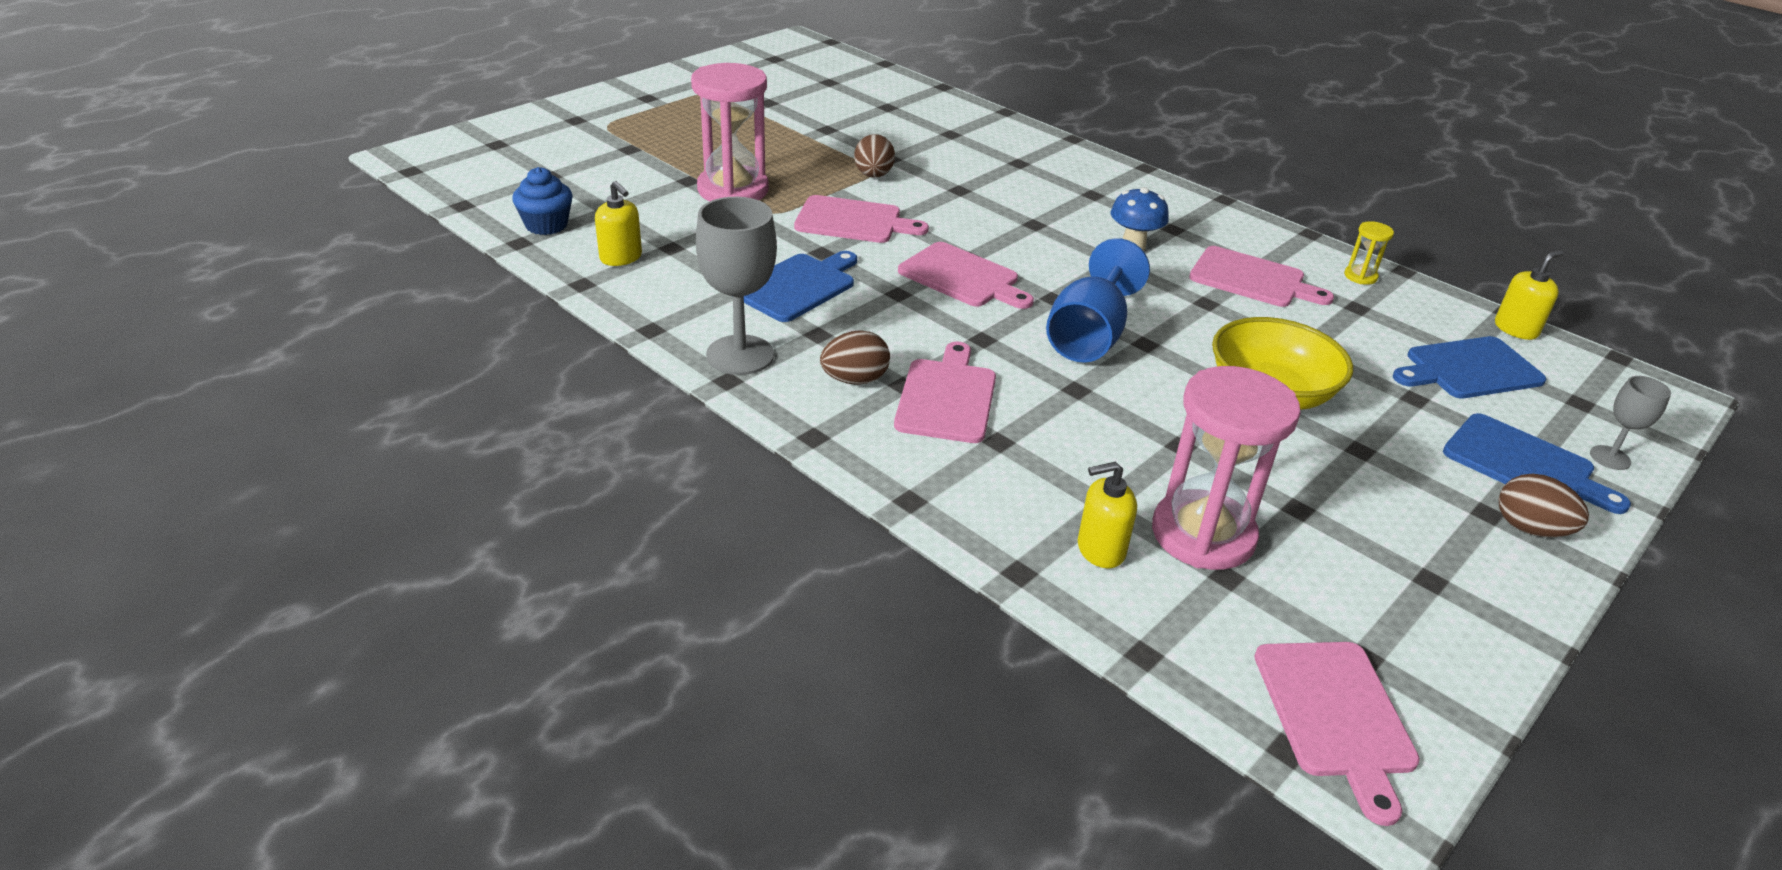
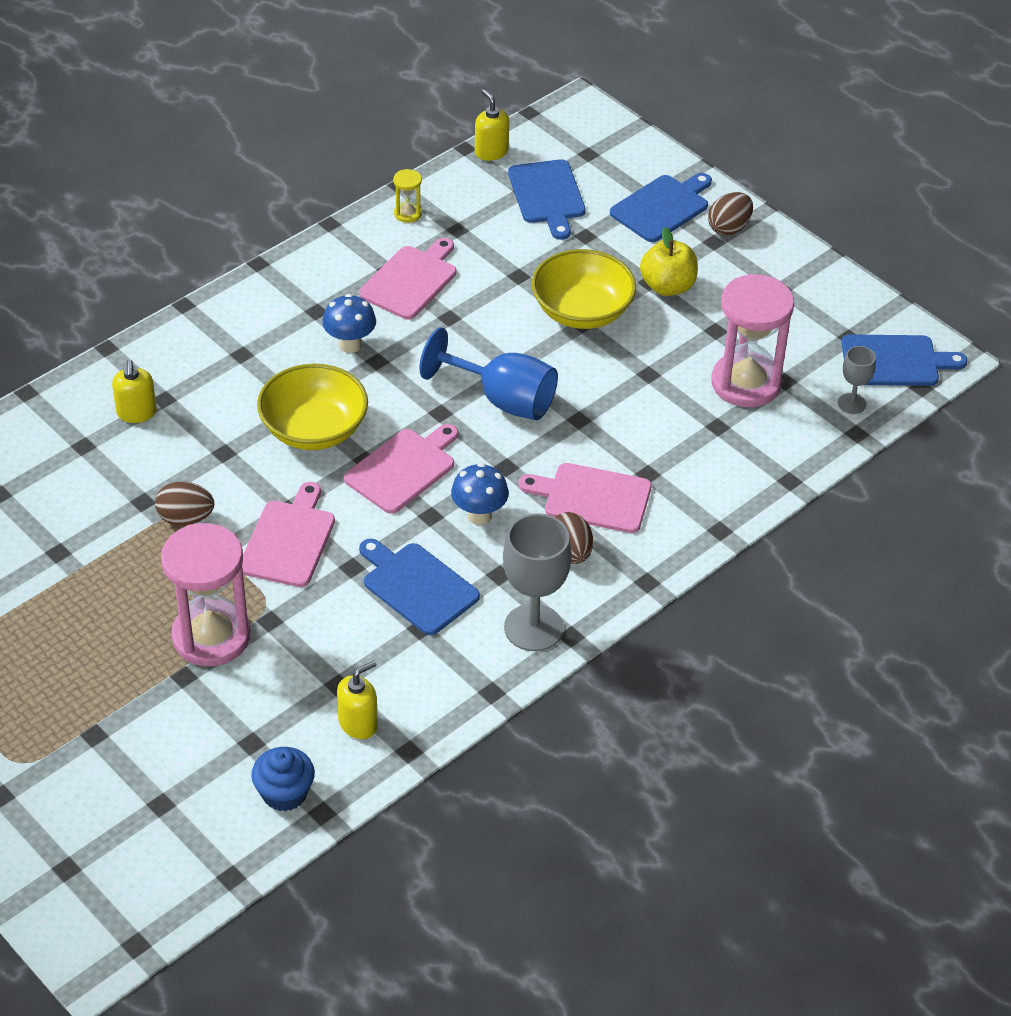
camera: 85 degrees left, 10 degrees up
(903, 321) = (479, 515): none -> blue mushroom
(1004, 230) = (314, 429): none -> yellow bowl
(1100, 550) = (765, 437): yellow soap dispenser -> yellow soap dispenser (136, 413)
(1335, 715) = (895, 361): pink cutting board -> blue cutting board
(1361, 465) = (667, 286): none -> yellow apple
(1610, 458) = (652, 164): grey goblet -> grey goblet (851, 403)

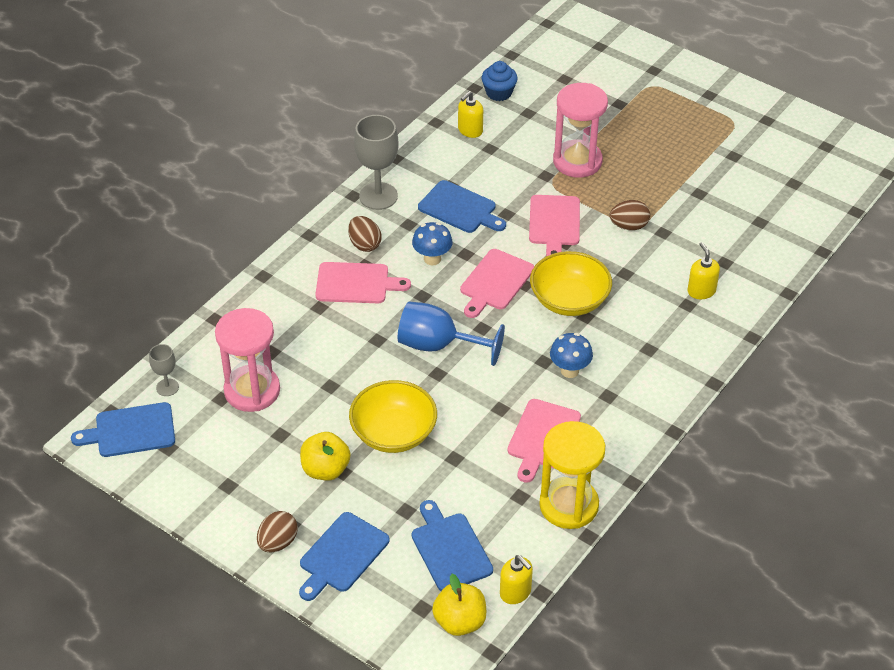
camera: 170 degrees right, 0 degrees up
(408, 213) = (568, 505): yellow hourglass -> yellow hourglass, size x2.34
(554, 138) = (460, 621): none -> yellow apple

